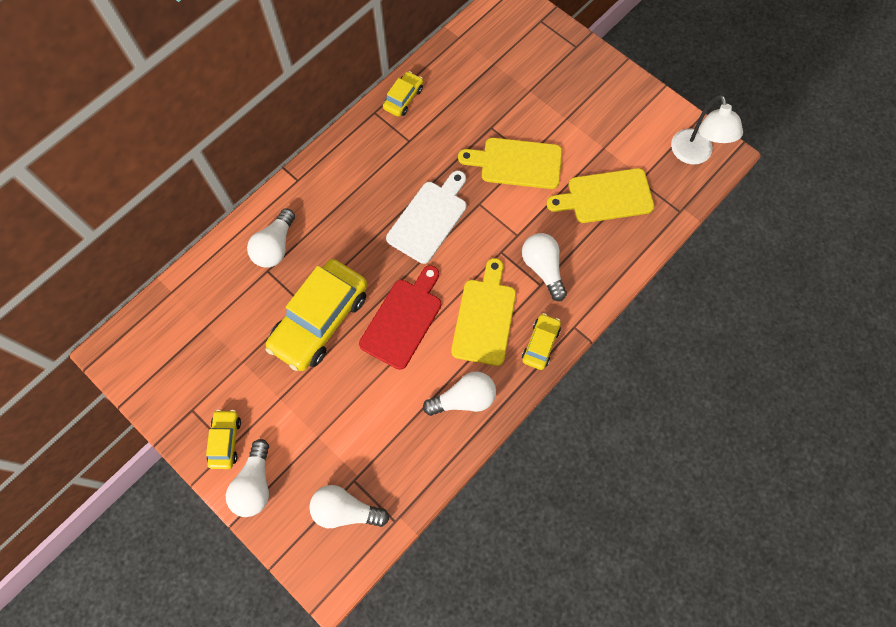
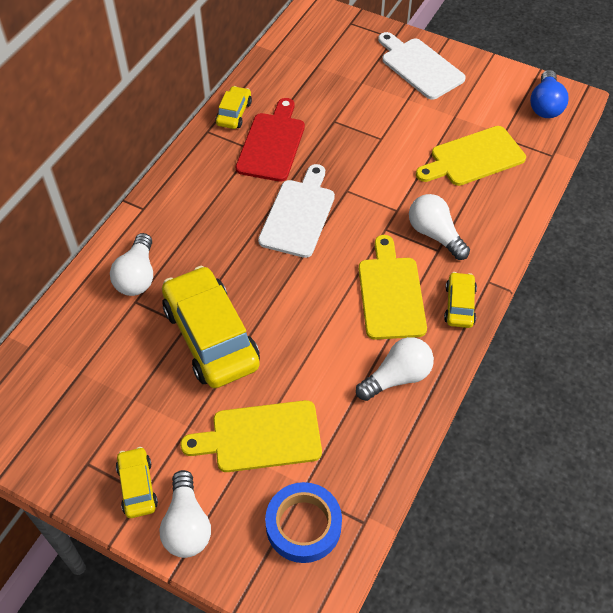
camera: 15 degrees left, 15 degrees down
(320, 320) = (211, 336): yellow car -> yellow car turned 135 degrees clockwise
(346, 510) = (303, 525): white light bulb -> blue tape
(403, 319) = (303, 315): red cutting board -> red cutting board (272, 144)
(516, 163) = (372, 147): yellow cutting board -> yellow cutting board (260, 437)
(589, 85) = (420, 67): none -> white cutting board
(694, 155) = (545, 105): white lamp -> blue light bulb

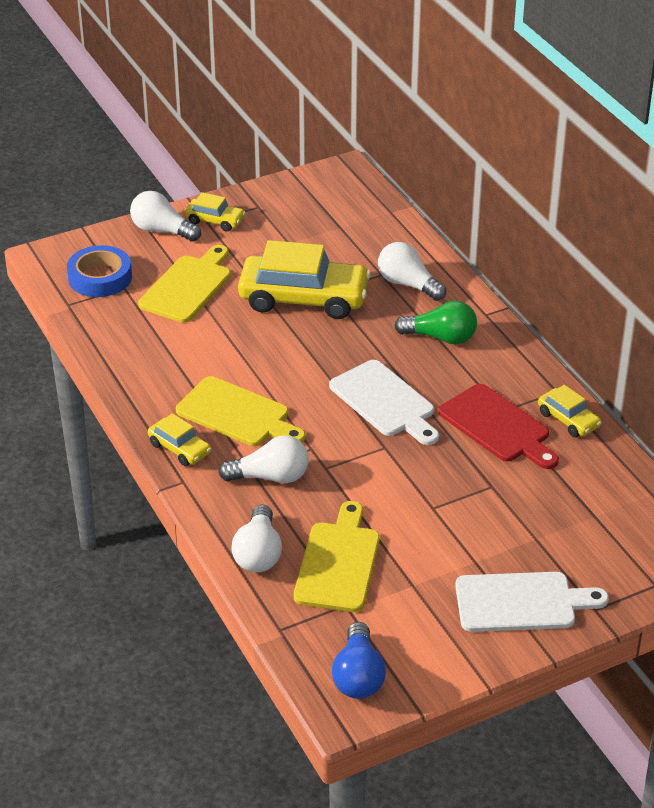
camera: 125 degrees right, 15 degrees down
(194, 221) = (440, 337): none -> green light bulb
(397, 377) = (156, 376): white light bulb -> white light bulb (258, 553)
(545, 105) = (358, 676): blue light bulb -> blue light bulb turned 135 degrees counterclockwise

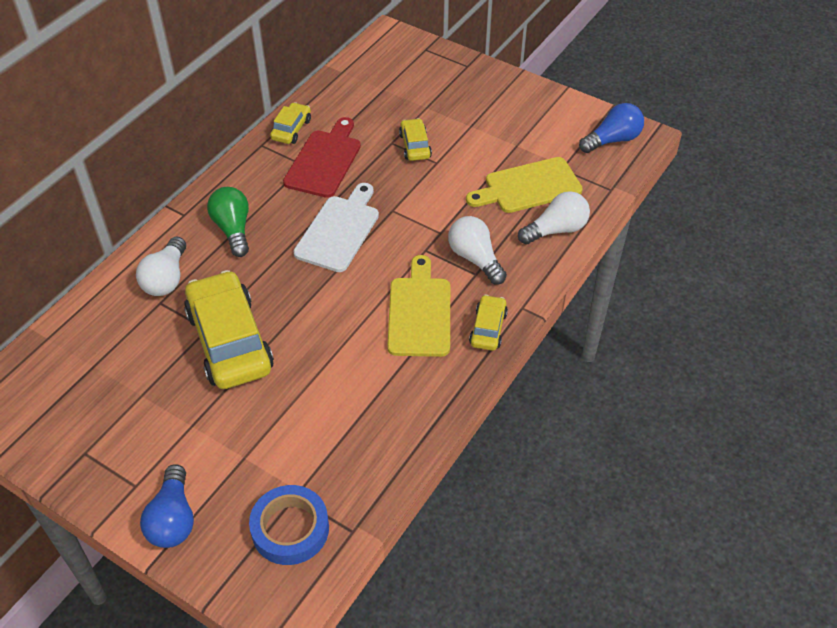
camera: 120 degrees left, 10 degrees up
(162, 230) = (173, 519): white light bulb -> blue light bulb
(188, 286) = (262, 441): yellow cutting board -> none
(215, 221) = (130, 478): yellow car -> yellow car (415, 146)
(521, 602) = (489, 95): white cutting board -> none

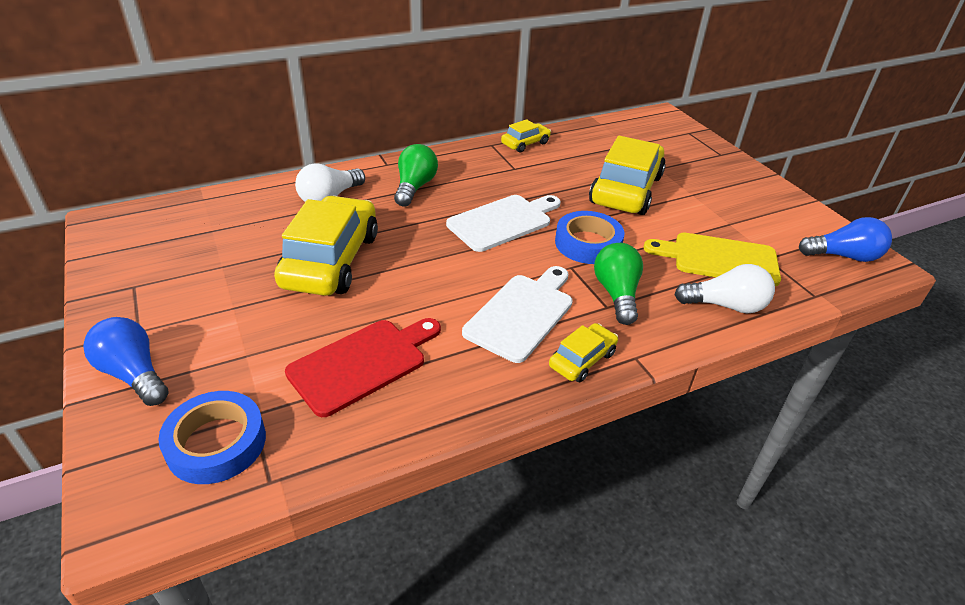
camera: 30 degrees right, 10 degrees down
(173, 519) = (134, 374): blue light bulb -> blue light bulb turned 105 degrees clockwise
(324, 161) = (534, 172): red cutting board -> red cutting board (362, 363)
(415, 146) = (625, 190): yellow car -> yellow car, size x2.07
(419, 312) = (522, 314): yellow cutting board -> white cutting board
(422, 220) = (588, 243): none -> blue tape
(475, 259) = (616, 294): white light bulb -> green light bulb

